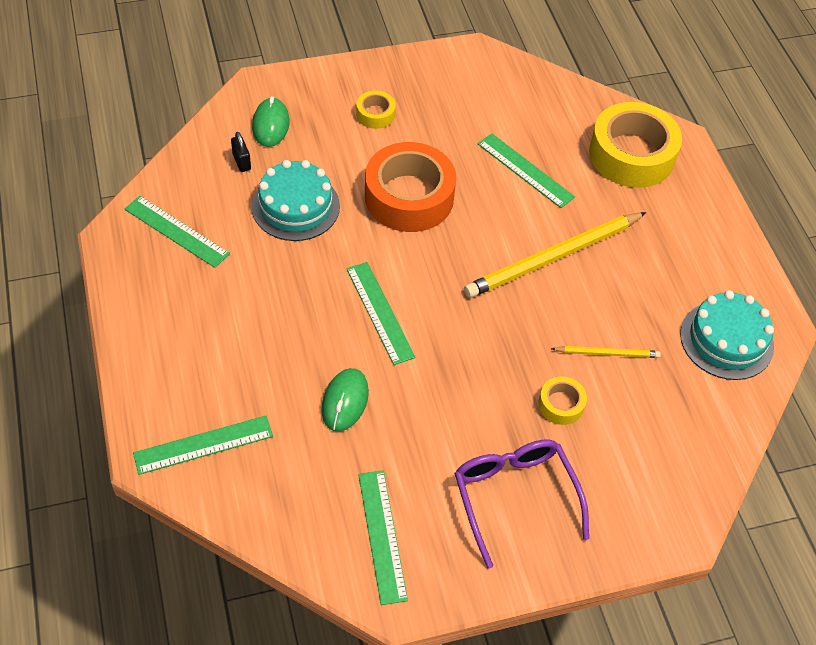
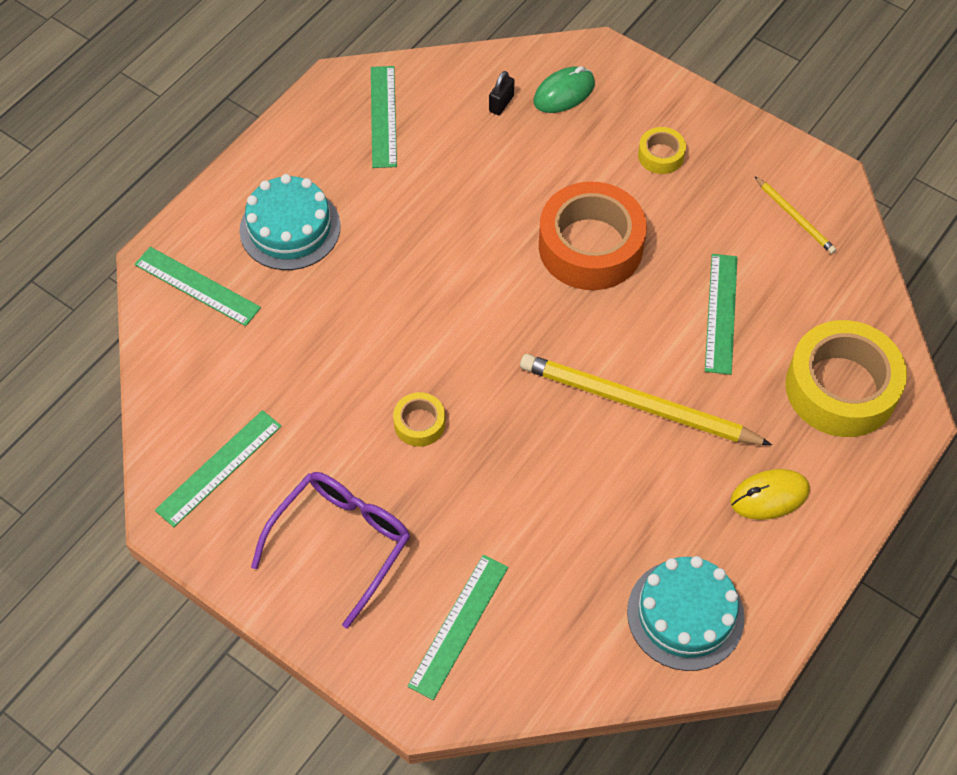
camera: 55 degrees right, 5 degrees up
(296, 206) = (493, 174): turquoise cake -> turquoise cake (290, 228)
(345, 401) = (325, 351): green mouse -> none
(380, 312) = (440, 313): green ruler -> green ruler (458, 625)
(561, 404) = (473, 517): yellow tape -> yellow tape (419, 423)
(607, 353) = (567, 519): yellow pencil -> yellow pencil (795, 217)
(677, 241) = (769, 496): none -> yellow mouse

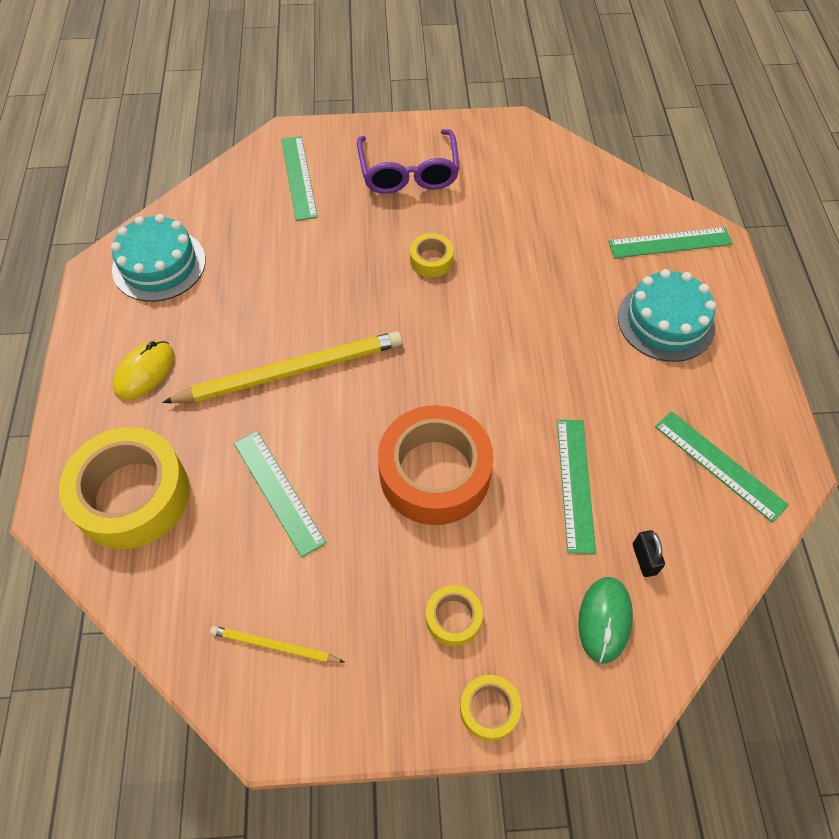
camera: 140 degrees right, 0 degrees up
(219, 468) = (522, 162): green ruler -> green ruler (575, 484)
(681, 100) = (489, 709): none -> yellow tape

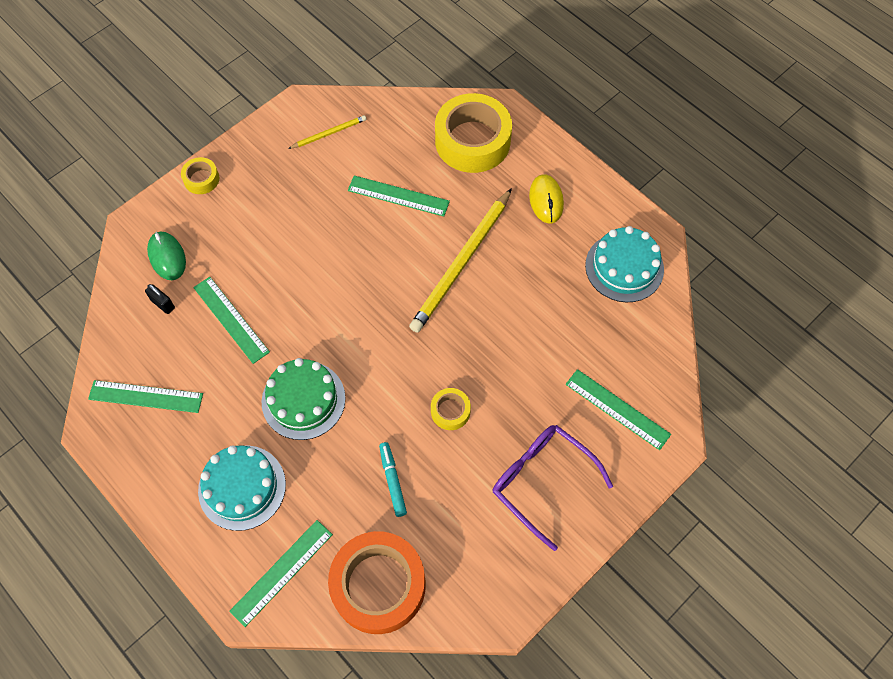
camera: 140 degrees right, 5 degrees up
(434, 473) = (320, 266): orange tape -> orange tape (378, 585)
(453, 618) = (249, 204): yellow tape -> none
(526, 244) = (392, 480): none -> turquoise marker
(556, 354) = (303, 400): none -> green cake

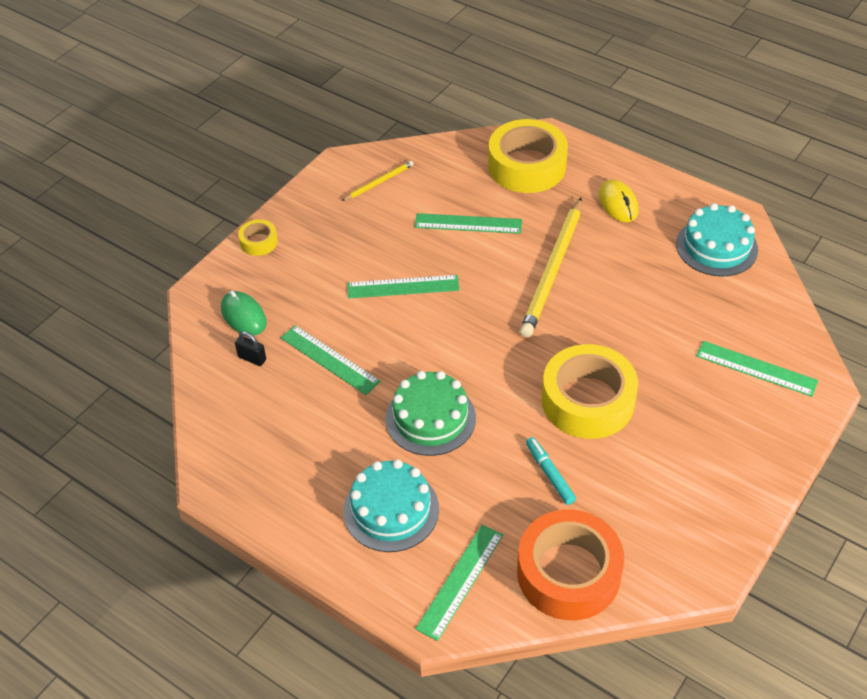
camera: 10 degrees left, 15 degrees down
(146, 396) = (259, 445): green ruler -> green ruler (403, 287)
(450, 411) = (587, 401): yellow tape -> yellow tape, size x2.19
(542, 481) = (704, 446): purple glasses -> none

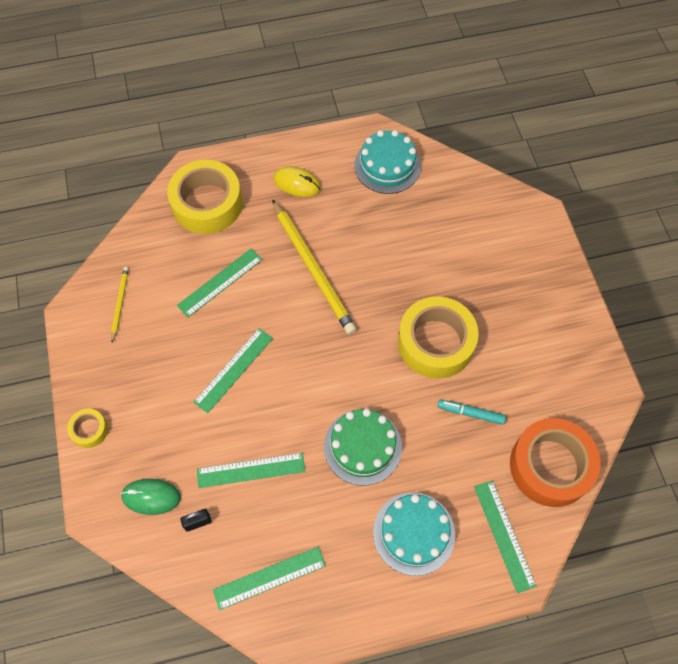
camera: 50 degrees left, 15 degrees up
(756, 368) = (497, 232): green ruler -> green ruler (269, 578)

